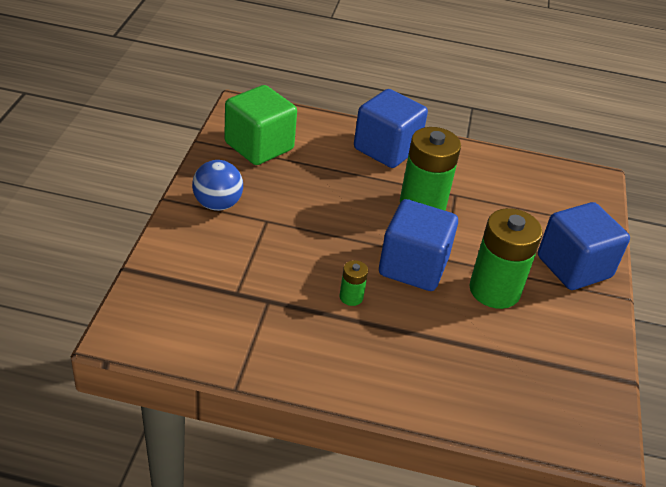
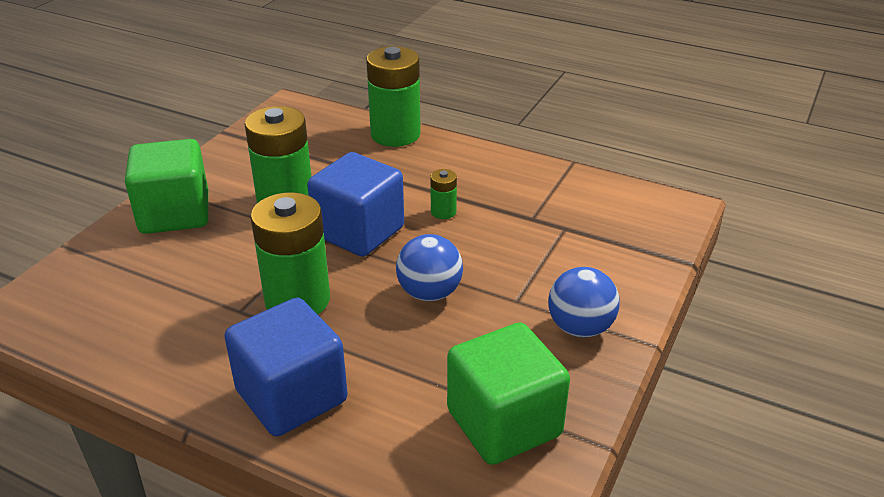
camera: 160 degrees left, 5 degrees down
(332, 219) = (429, 293): none -> blue ball
(448, 405) = (395, 134): none -> green battery
(574, 267) = (175, 214): blue cube -> green cube

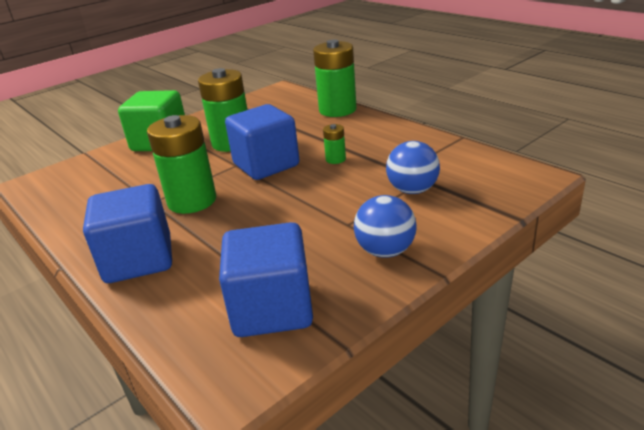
camera: 25 degrees right, 5 degrees down
(429, 293) = (285, 209): blue ball -> blue ball (412, 190)
(504, 423) = (272, 309): green cube -> blue cube

